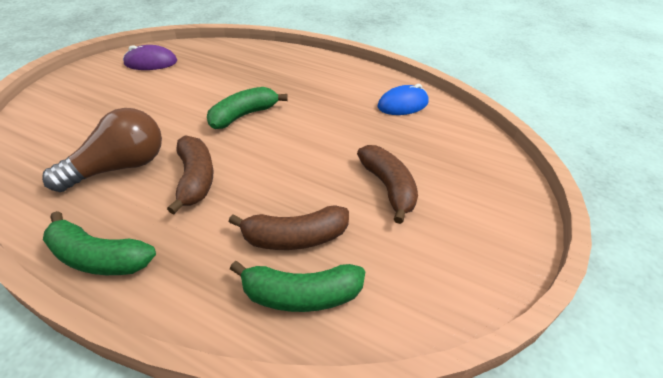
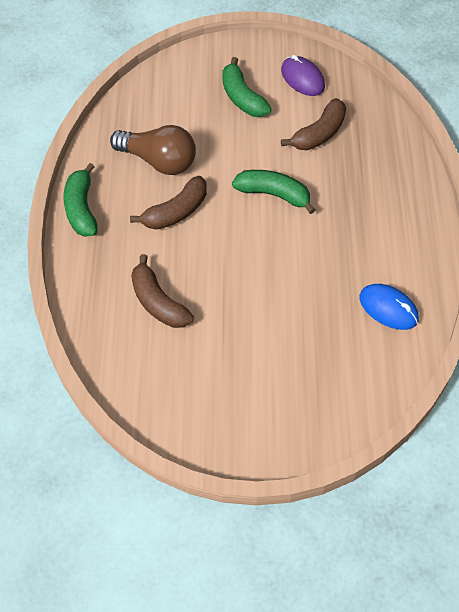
camera: 65 degrees right, 15 degrees up
(301, 295) = (114, 328): green banana -> green banana (242, 97)
(388, 187) = (249, 340): brown banana -> brown banana (319, 134)

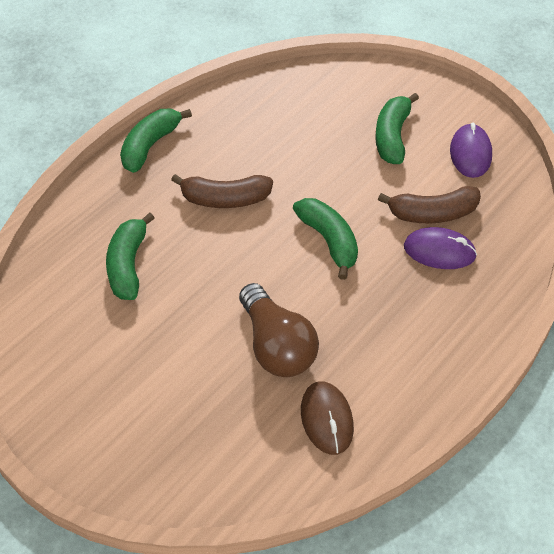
camera: 40 degrees right, 5 degrees down
(158, 161) = (257, 146): brown light bulb -> brown light bulb (277, 346)
(158, 302) = (128, 265): brown banana -> green banana
(347, 156) = (439, 251): none -> purple mouse
(388, 308) = (327, 419): blue mouse -> brown mouse

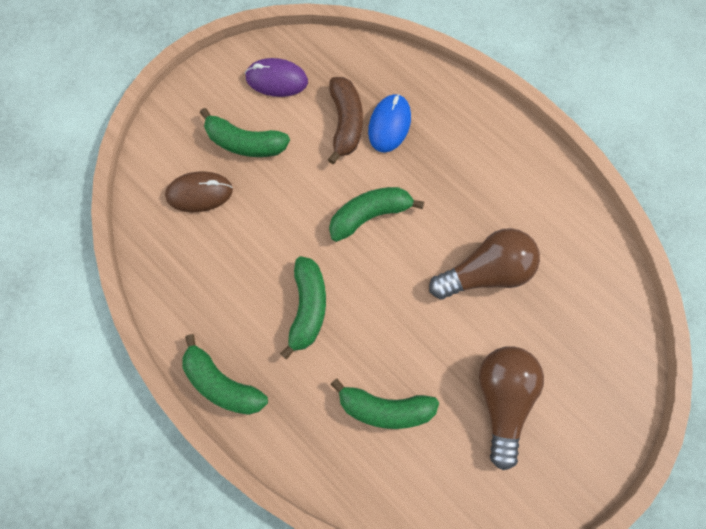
camera: 85 degrees left, 20 degrees up
(137, 364) = (502, 399): none -> brown light bulb
(225, 199) = (307, 307): brown banana -> green banana
(327, 419) = (559, 238): brown mouse -> brown mouse (199, 193)
(439, 251) = (389, 124): purple mouse -> blue mouse

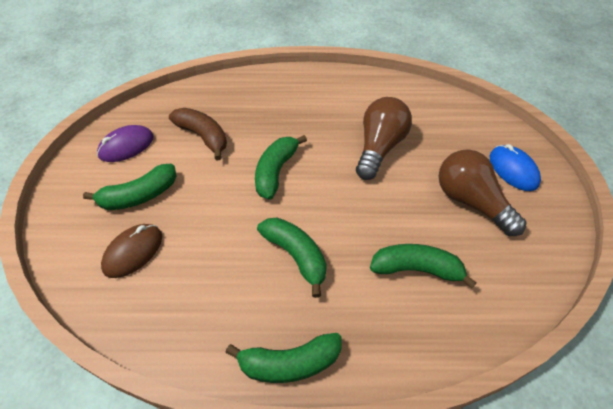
camera: 45 degrees left, 20 degrees down
(385, 408) = (416, 269): green banana -> green banana turned 135 degrees counterclockwise
(389, 124) = (233, 119): blue mouse -> blue mouse (513, 170)

